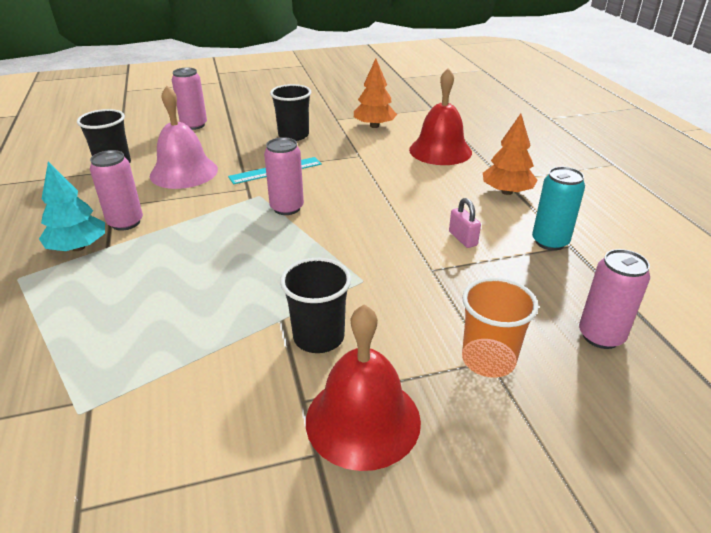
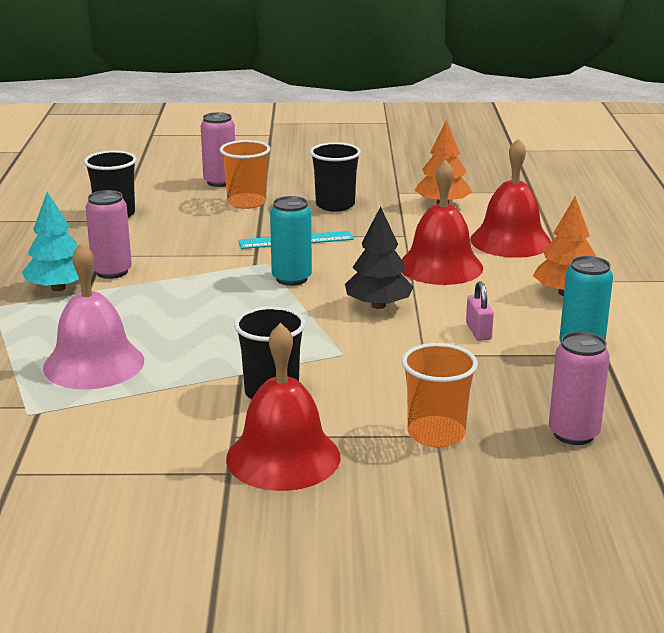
camera: 15 degrees right, 10 degrees down
(184, 172) = (190, 230): pink bell -> pink bell (94, 364)
(222, 141) = (246, 202): none -> orange cup
(287, 208) = (291, 279): pink can -> turquoise can
(370, 224) = (378, 305): none -> black tree
(400, 180) = (440, 266): none -> red bell

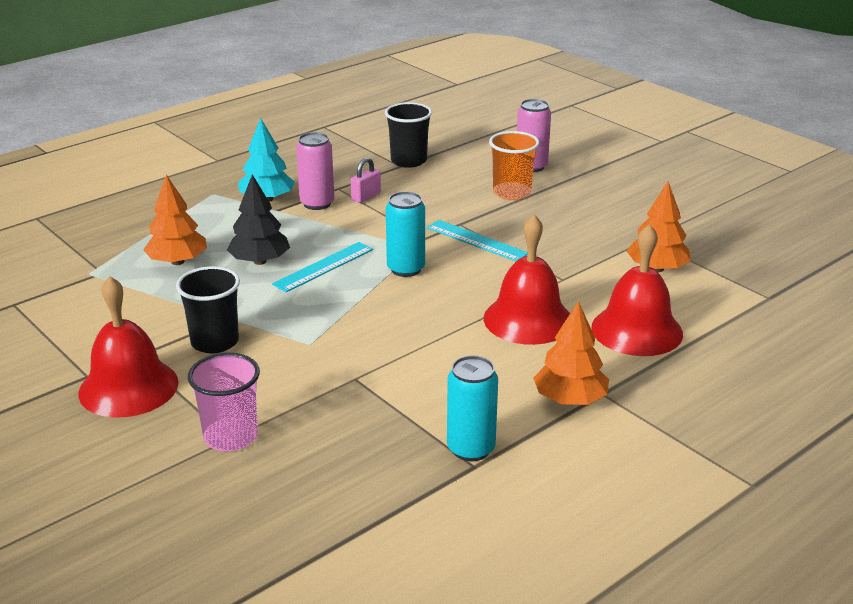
camera: 50 degrees right, 5 degrees up
(94, 364) = (177, 262): pink bell -> orange tree
(228, 306) = (324, 267): none -> turquoise ruler
(335, 205) = (570, 226): black cup -> none
(378, 305) = (413, 323): black tree -> black tree (260, 261)
(436, 434) = (231, 437): orange cup -> pink cup
(478, 331) = (430, 386): pink padlock -> pink padlock (366, 197)
(573, 434) = (305, 503): pink can -> none

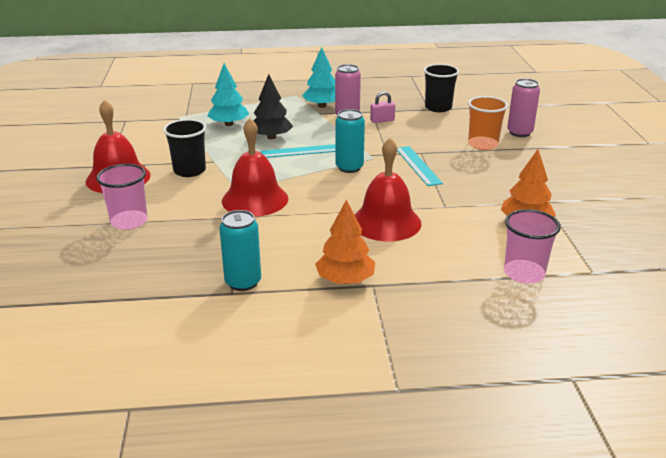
camera: 35 degrees right, 0 degrees up
(177, 262) = (229, 124): orange tree -> turquoise tree
(637, 330) = (453, 256): red bell -> red bell (255, 199)
(717, 322) = (524, 273): none -> pink cup

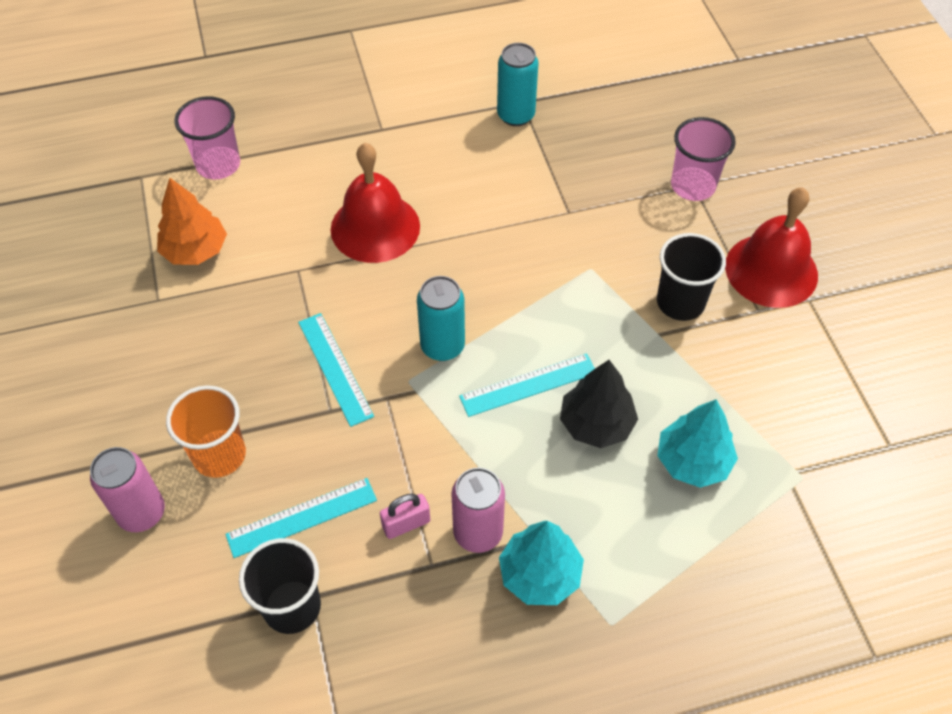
camera: 170 degrees right, 25 degrees up
(255, 199) = (557, 249): red bell -> none
(345, 280) = (411, 131): orange tree -> none
(435, 126) = (302, 517): none -> turquoise ruler

